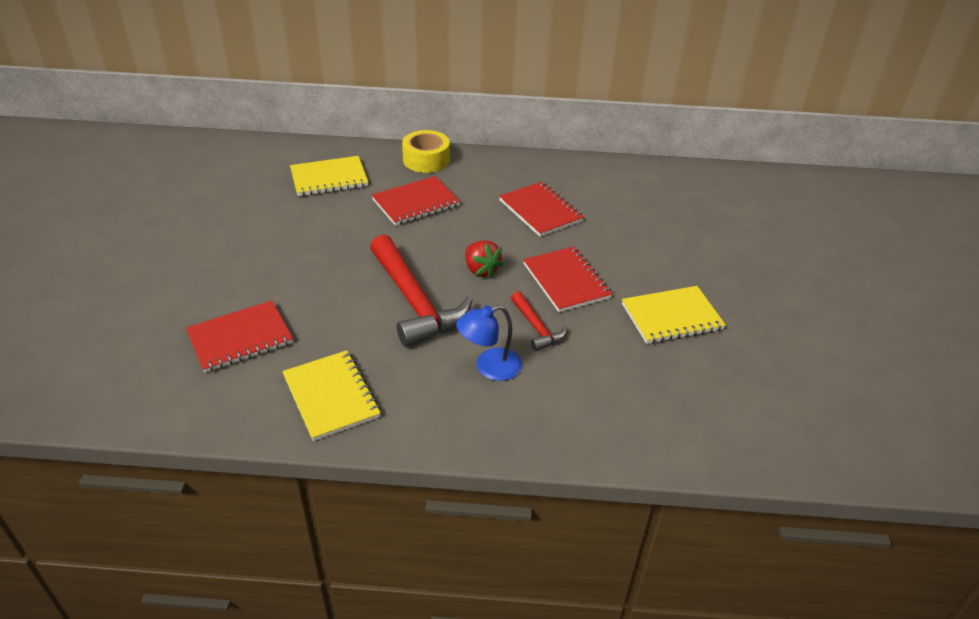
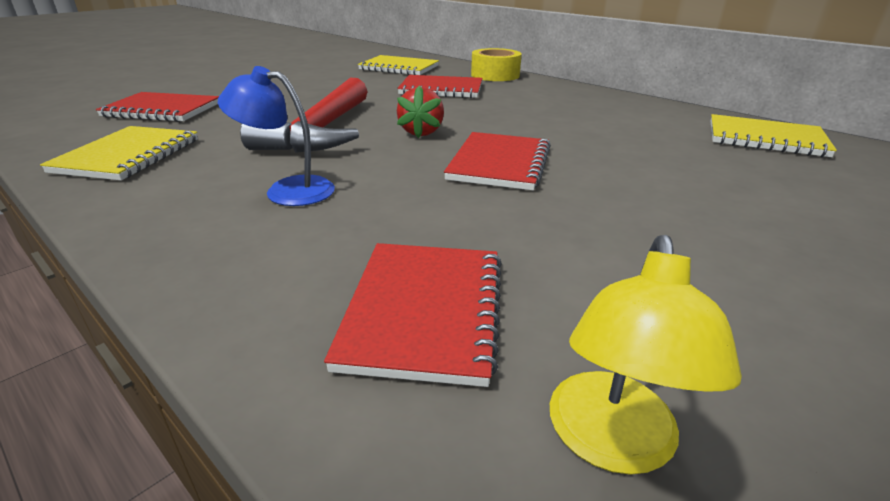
camera: 40 degrees right, 10 degrees down
(537, 328) = (397, 182): red hammer -> none
(540, 211) = (556, 118): red notebook -> red notebook (424, 311)
(671, 317) = (601, 236): yellow notebook -> yellow notebook (765, 139)
(762, 414) = (611, 443): none -> yellow lamp

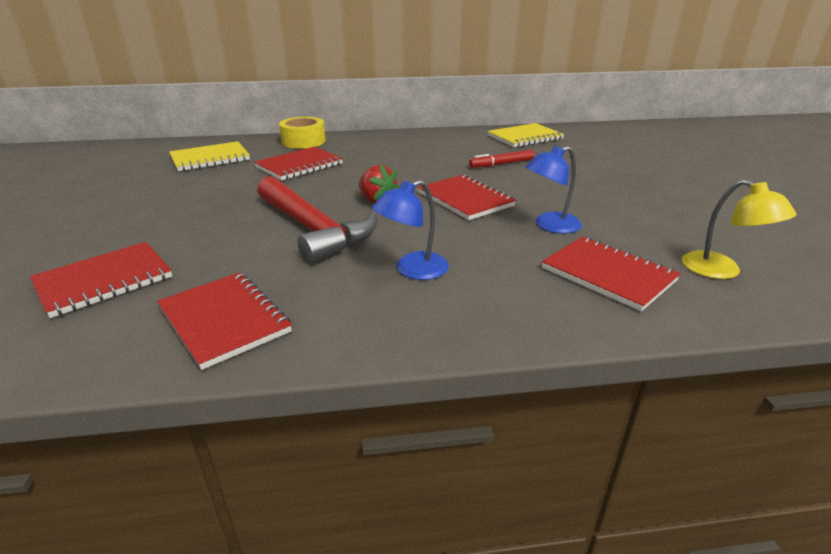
camera: 50 degrees left, 0 degrees up
(128, 156) = (224, 320): yellow notebook -> red notebook
(515, 227) = (550, 226): none -> blue lamp
(644, 151) = (501, 164): none -> red marker

